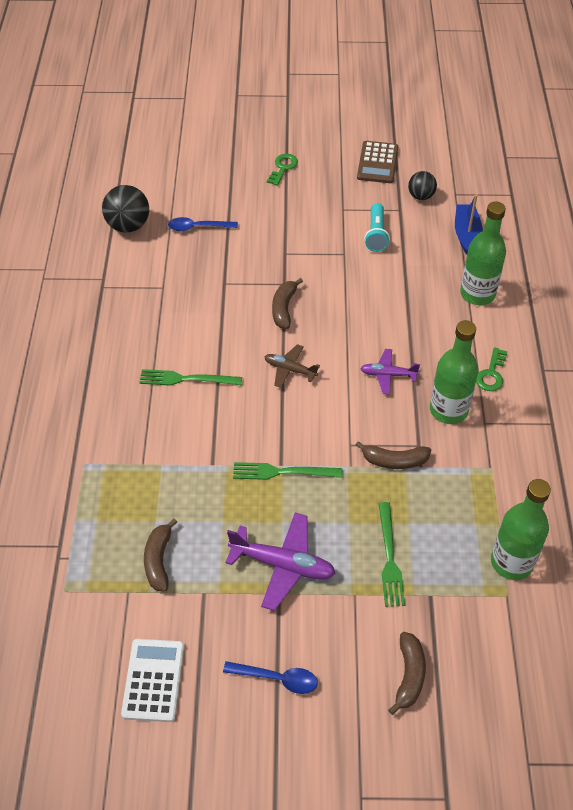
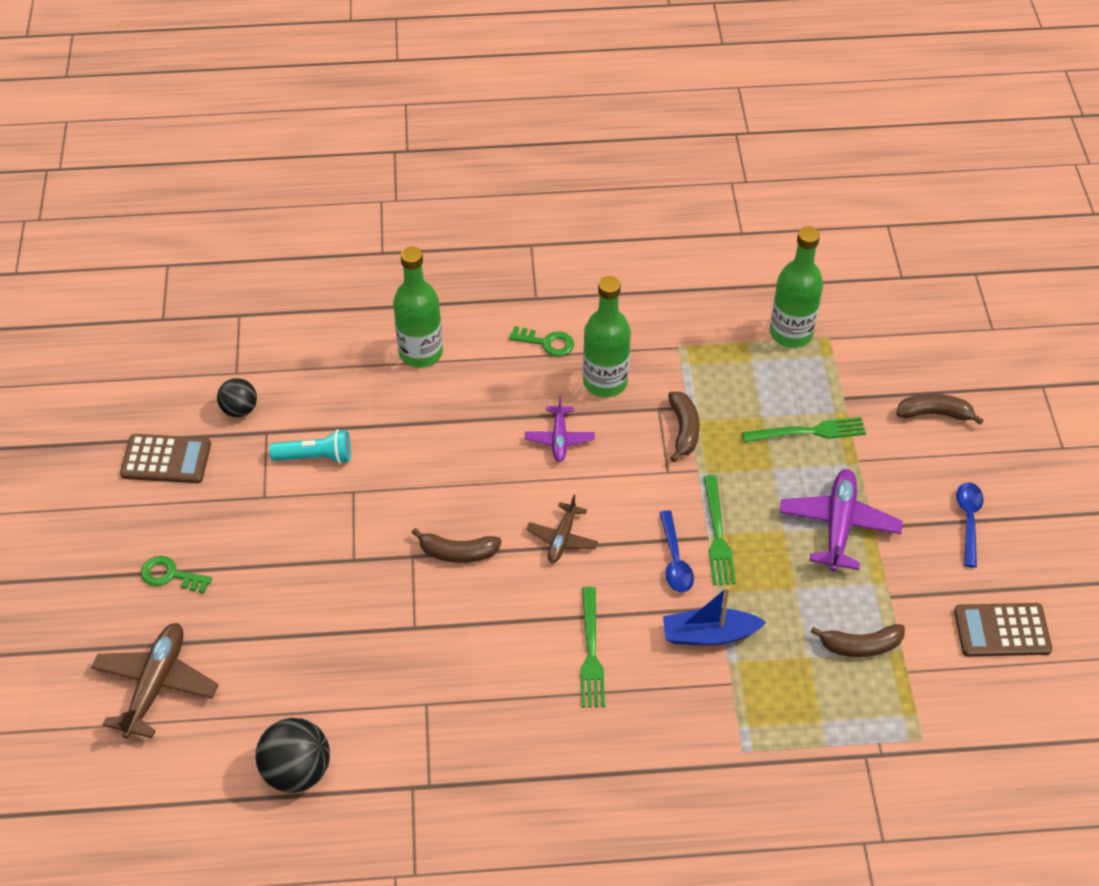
camera: 95 degrees left, 0 degrees up
(153, 680) = (1002, 630): white calculator -> brown calculator
(198, 227) = (301, 674): blue spoon -> blue spoon (675, 560)
(203, 164) = (156, 685): none -> brown plane
(466, 235) = (316, 362): blue boat -> blue boat (709, 634)

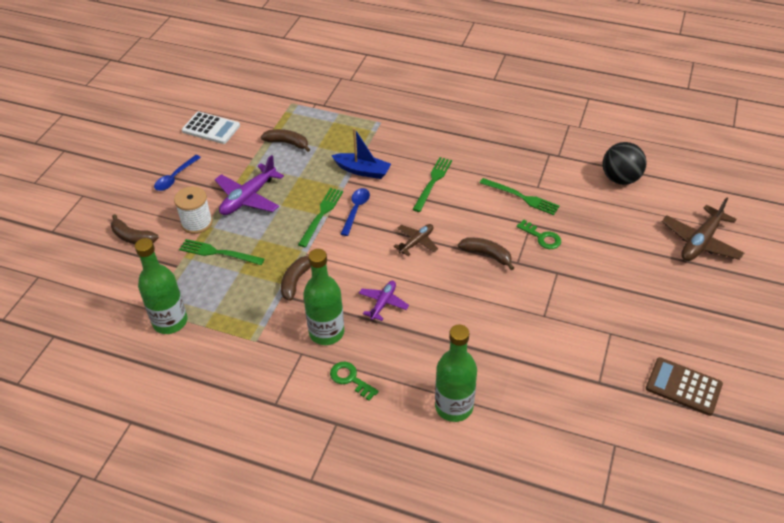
camera: 155 degrees left, 5 degrees down
(170, 575) = (686, 302): green key -> green key (542, 237)
(240, 409) = (617, 409): black ball -> none
(316, 457) = (564, 349): turquoise flashlight -> none
(444, 673) = (521, 197): none -> green fork
(873, 462) = (197, 223): none -> white spool
(1002, 630) = (211, 128): brown calculator -> white calculator

